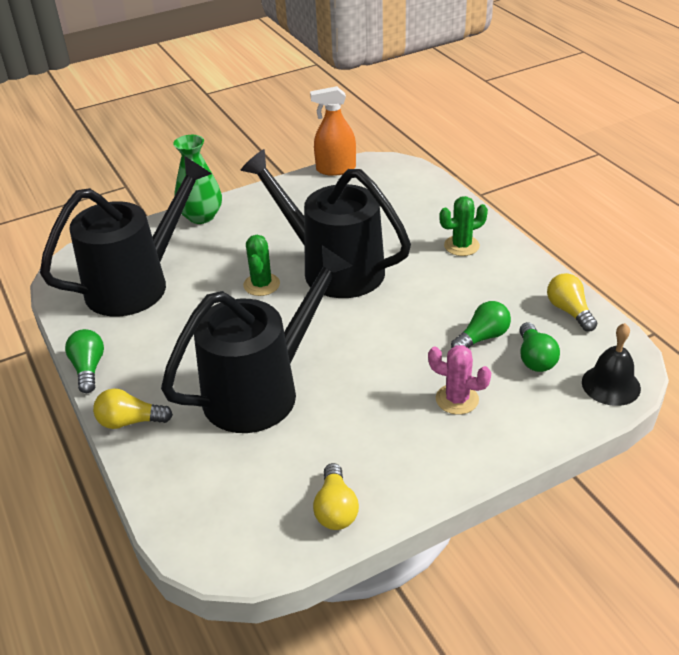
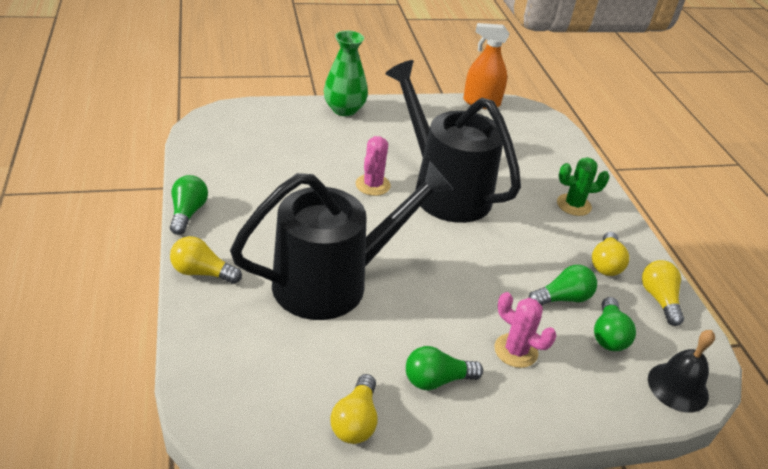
camera: 10 degrees right, 0 degrees up
(138, 283) = (264, 151): black watering can -> none
(261, 285) = (373, 185): green cactus -> pink cactus
(395, 448) = (437, 380): none -> green light bulb
(510, 293) = (605, 263): none -> yellow light bulb

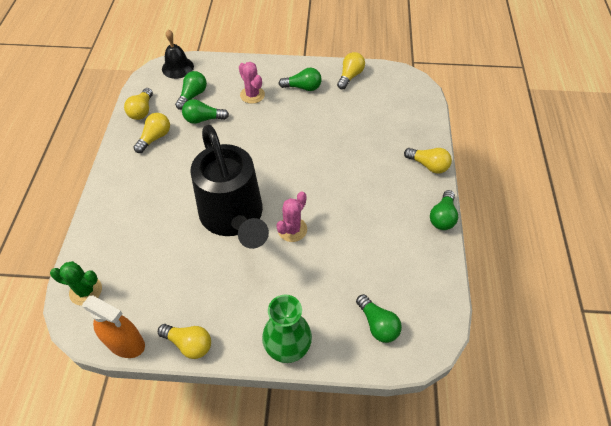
camera: 160 degrees left, 15 degrees up
(263, 125) = (377, 324): none -> green light bulb
(334, 281) = (344, 148): black watering can -> none
(429, 105) = (189, 344): none -> yellow light bulb
(573, 205) = (136, 189): green cactus -> green cactus (86, 291)

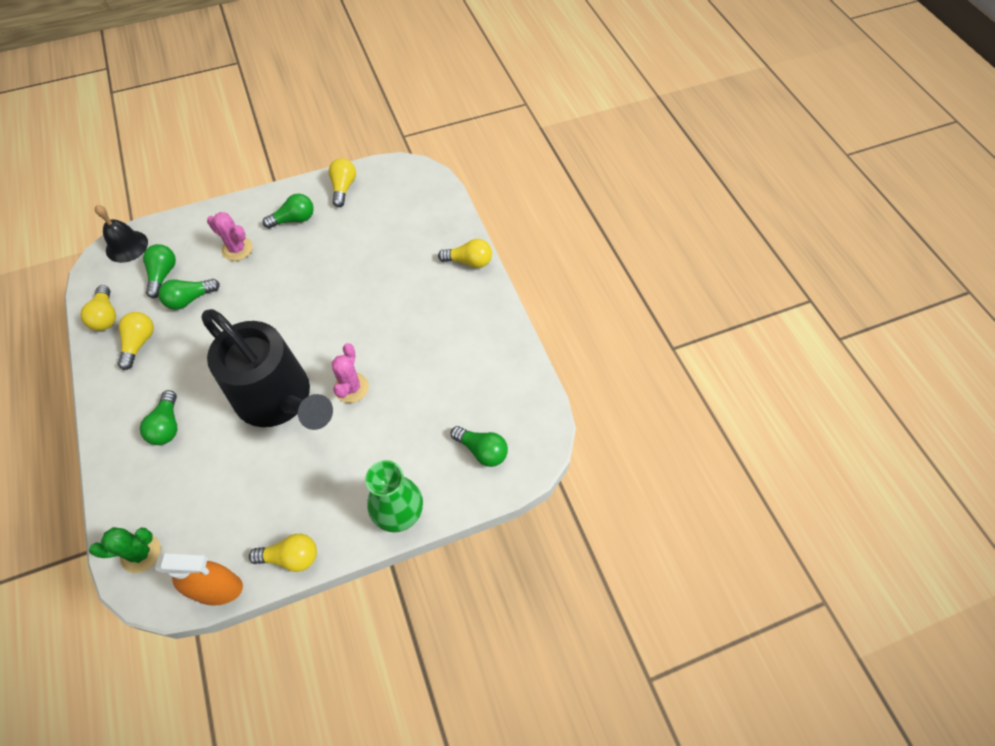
camera: 25 degrees left, 5 degrees up
(442, 217) = (504, 312): green light bulb -> green light bulb (167, 425)

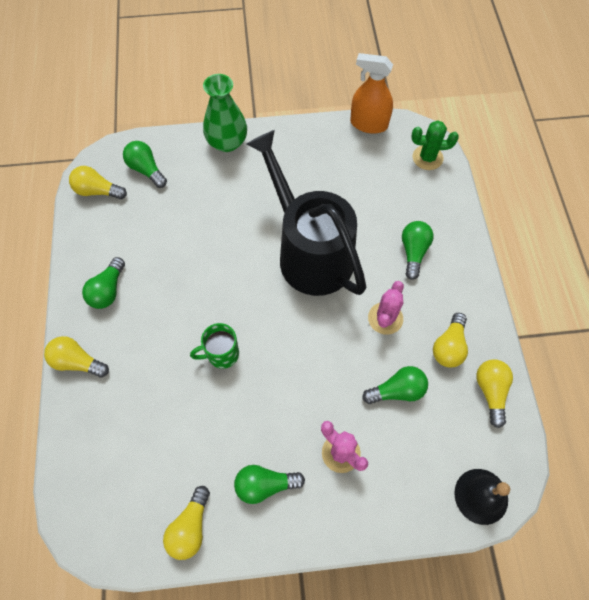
camera: 165 degrees left, 5 degrees up
(163, 275) = (430, 435): green light bulb -> green light bulb (108, 290)
(291, 557) = (314, 131): yellow light bulb -> yellow light bulb (98, 191)
(348, 293) = (222, 354): none -> green mug
(351, 388) = (241, 248): pink cactus -> pink cactus (385, 318)

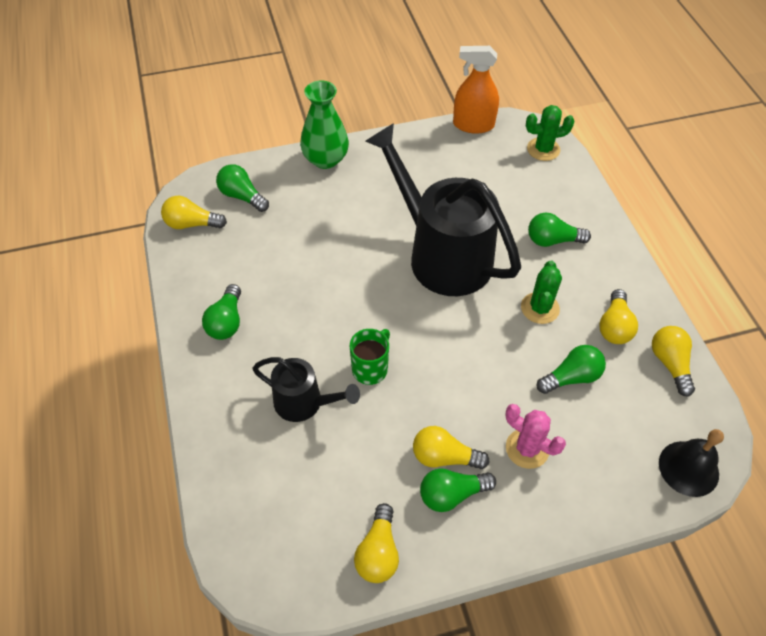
camera: 10 degrees left, 10 degrees down
(77, 362) = (208, 400): yellow light bulb -> yellow light bulb (444, 457)
(158, 378) = (305, 403): none -> black watering can
(222, 354) = (370, 368): green mug -> green mug turned 150 degrees clockwise
(385, 318) = (540, 308): pink cactus -> green cactus
(413, 252) = (552, 240): green light bulb -> green light bulb turned 90 degrees counterclockwise

